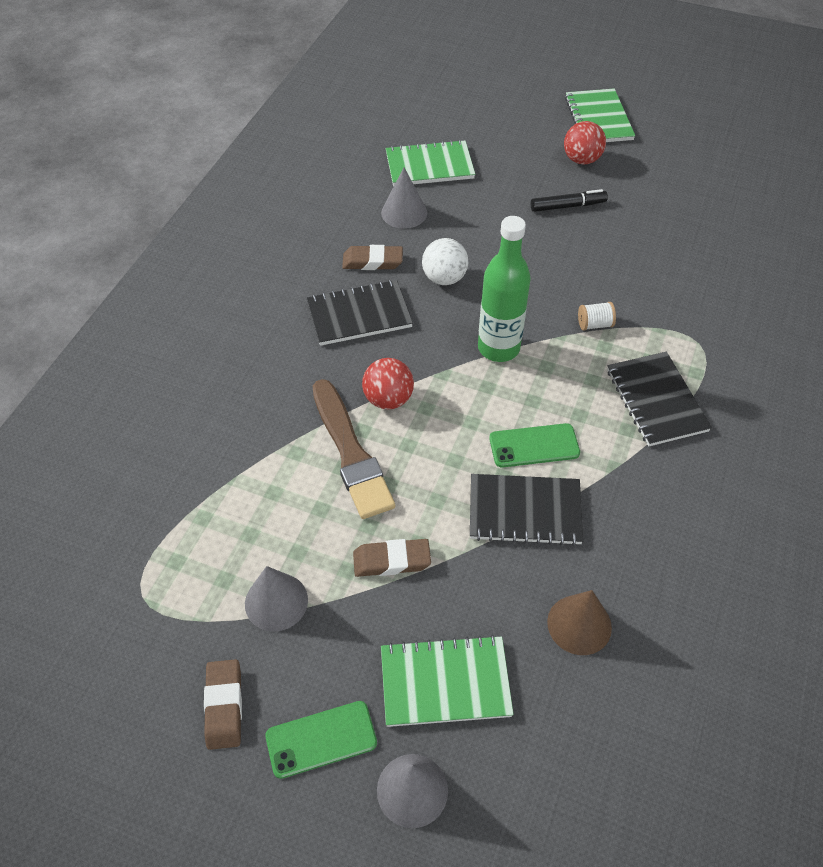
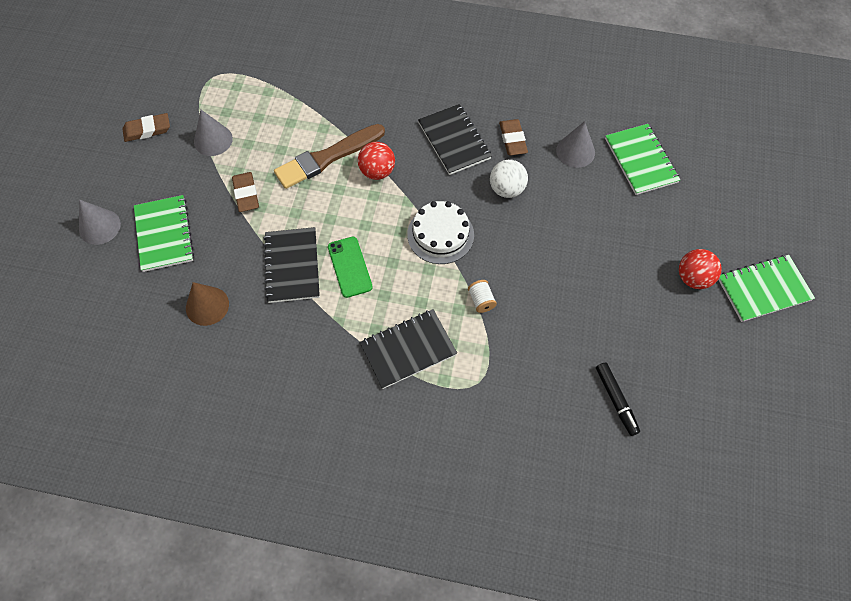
camera: 80 degrees right, 10 degrees up
(321, 739) = (128, 178): green phone -> none
(498, 348) = (440, 234): green bottle -> white cake
(567, 206) = (623, 271): black marker -> black marker (616, 400)

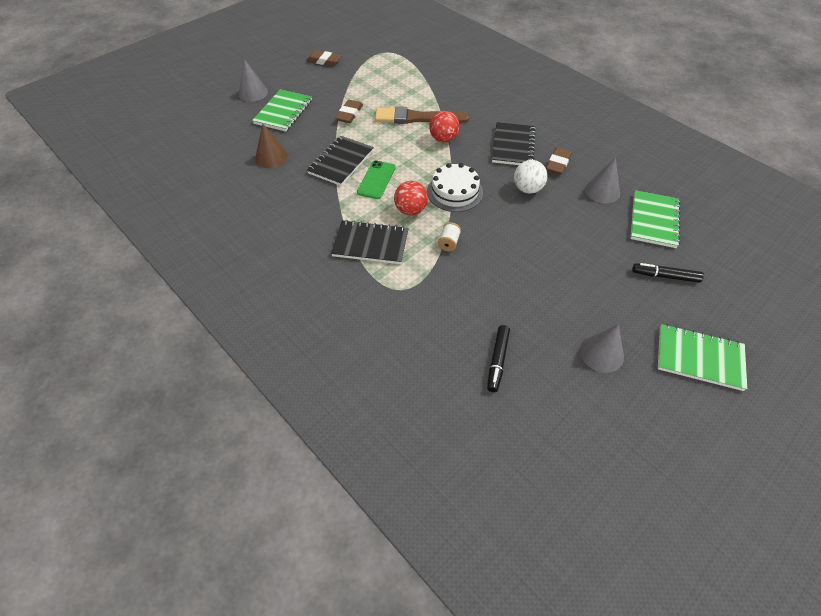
camera: 35 degrees right, 10 degrees down
(213, 140) = (356, 80): grey cone -> grey cone (601, 353)
(688, 219) = (665, 276): none -> black marker
(693, 278) = (637, 316): red ball -> red ball (410, 210)

